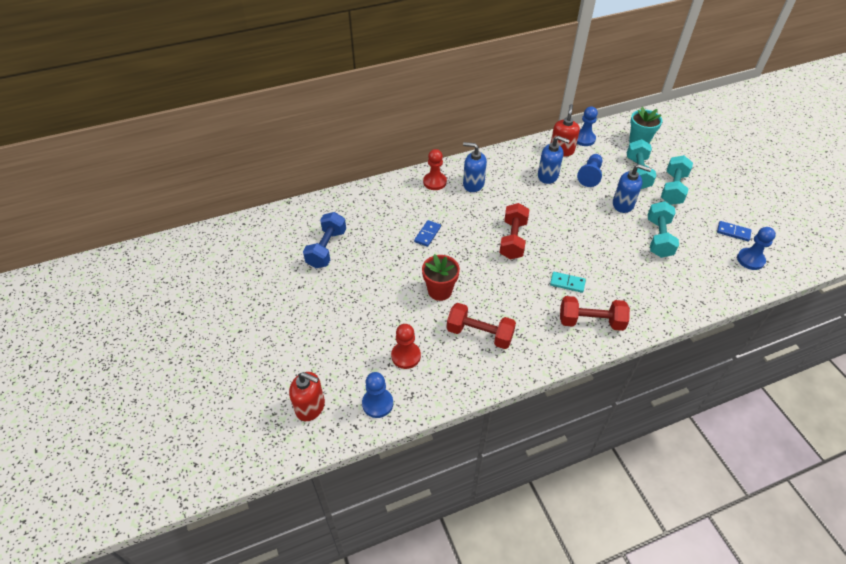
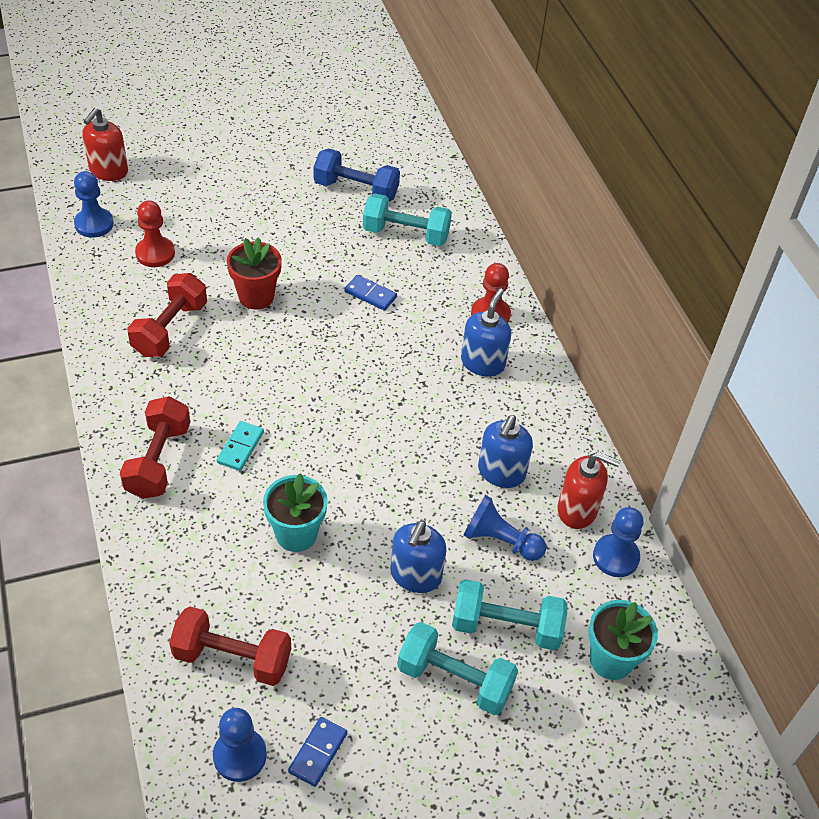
camera: 90 degrees right, 0 degrees up
(513, 240) = (345, 395): red dumbbell -> red dumbbell (232, 658)
(617, 252) = (296, 534): none -> turquoise flower pot
(658, 238) = (320, 609): turquoise dumbbell -> turquoise dumbbell (406, 234)

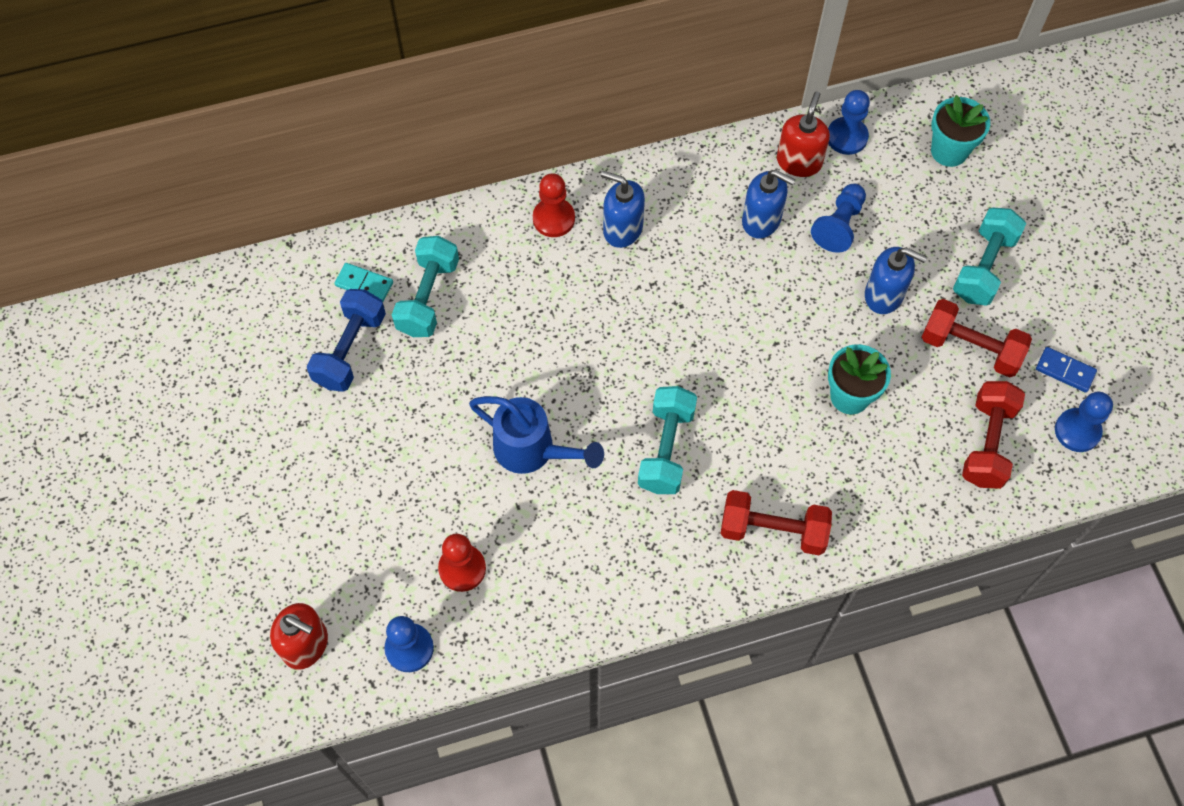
camera: 85 degrees left, 15 degrees up
(170, 329) = (586, 538): red dumbbell -> red dumbbell (970, 348)
(240, 447) = (749, 453): turquoise domino -> turquoise domino (364, 284)
(256, 296) = (532, 451): red flower pot -> blue watering can
(370, 294) = (526, 333): blue domino -> none
(506, 627) = (927, 226): turquoise dumbbell -> turquoise dumbbell (666, 449)

